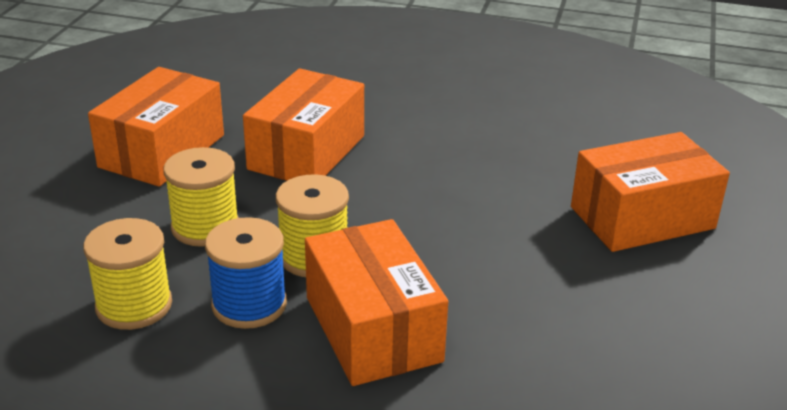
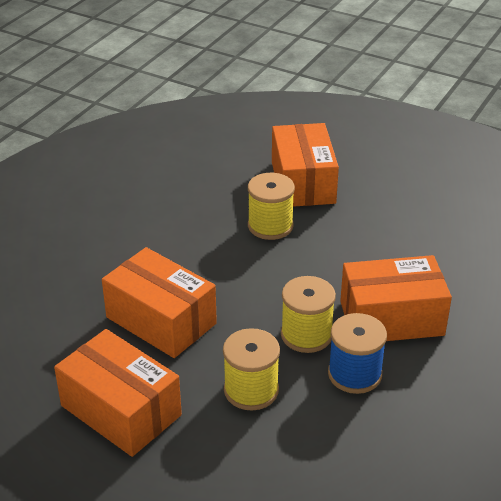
camera: 75 degrees left, 5 degrees up
(134, 305) = (343, 437): yellow spool -> yellow spool (270, 226)

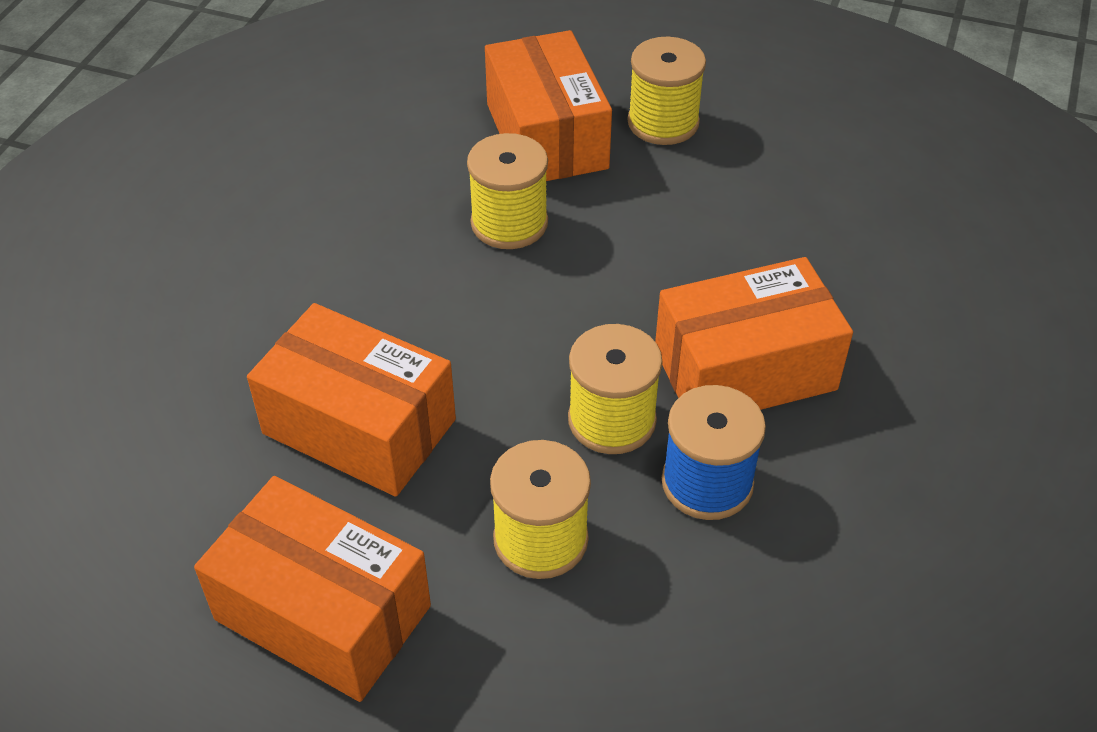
camera: 10 degrees left, 10 degrees up
(374, 182) = (663, 122): none -> yellow spool

